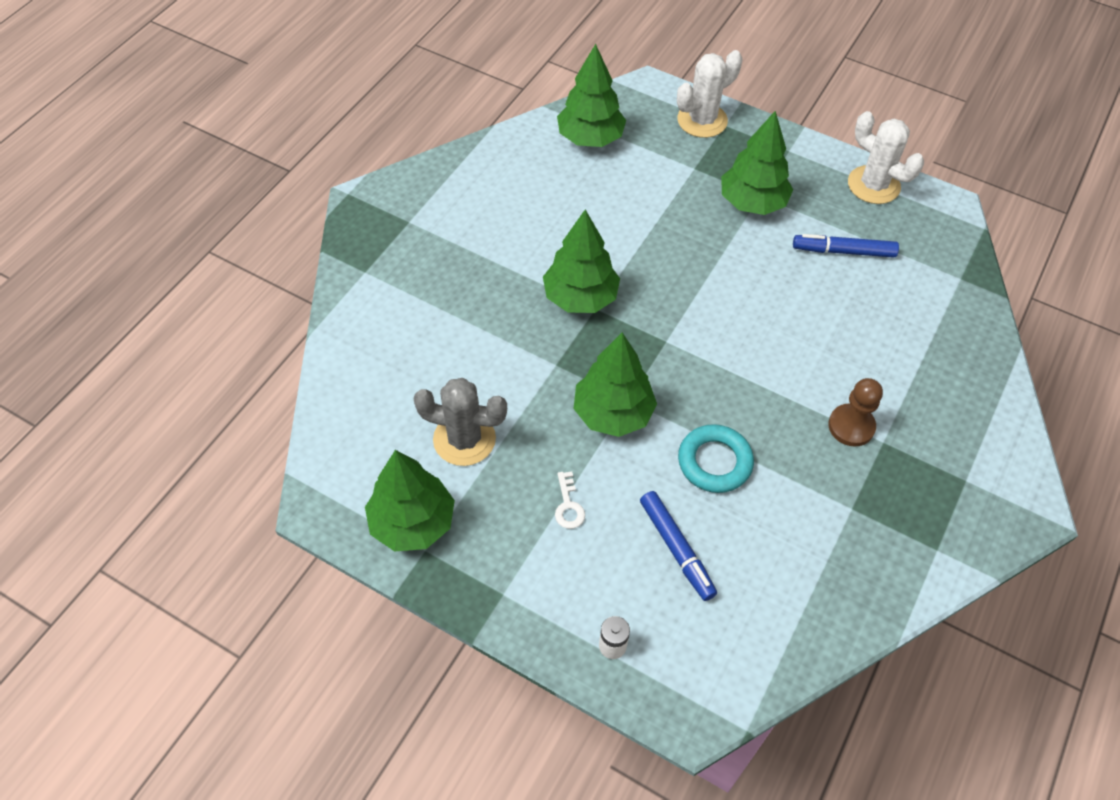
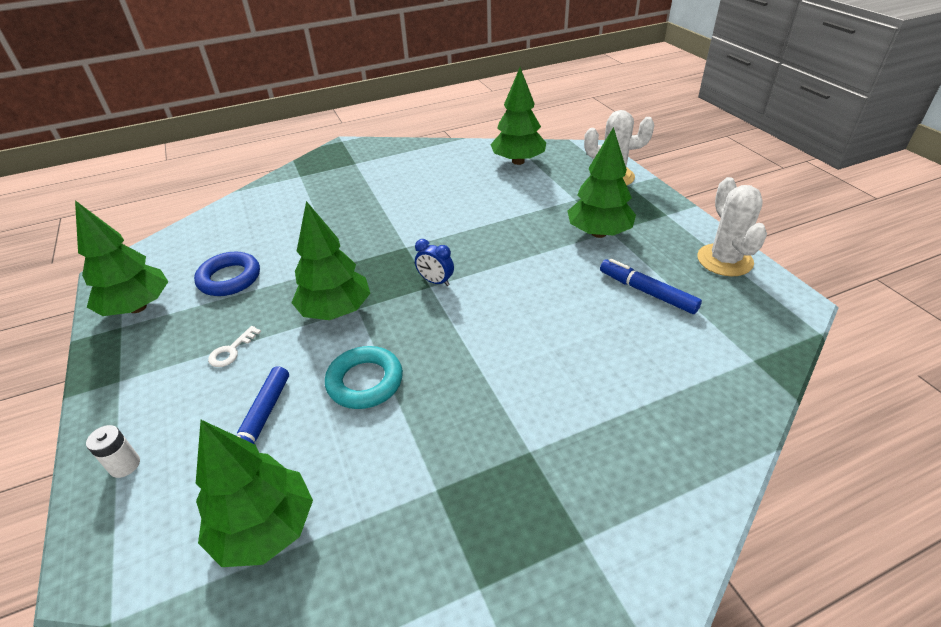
camera: 40 degrees right, 15 degrees down
(464, 439) = (229, 278): grey cactus -> blue ring
(580, 297) = (403, 237): green tree -> green tree (265, 529)
(666, 333) = (436, 281): none -> blue clock
(851, 426) = (512, 420): brown pawn -> none

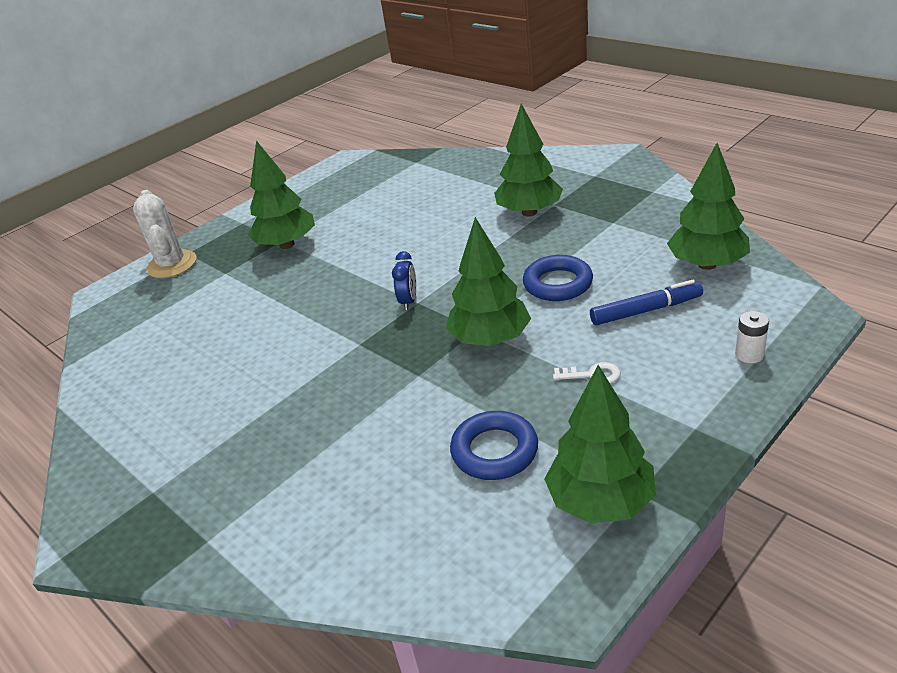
camera: 110 degrees left, 5 degrees down
(365, 382) = (558, 284): turquoise ring -> blue ring
(518, 161) = (138, 335): green tree -> green tree (529, 212)
(647, 292) = (365, 206): blue marker -> none
(724, 260) = (306, 188): white cactus -> none

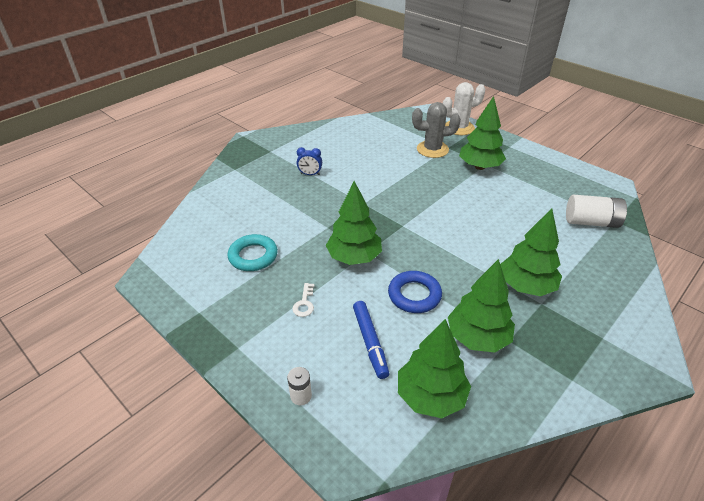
camera: 85 degrees right, 5 degrees up
(226, 286) = (432, 149): none -> grey cactus
(408, 301) = (404, 221): blue clock -> blue clock (310, 174)
(418, 174) = (591, 222): none -> white battery
(494, 451) = (253, 256): blue ring -> turquoise ring
(601, 501) = (199, 295): green tree -> green tree (478, 338)

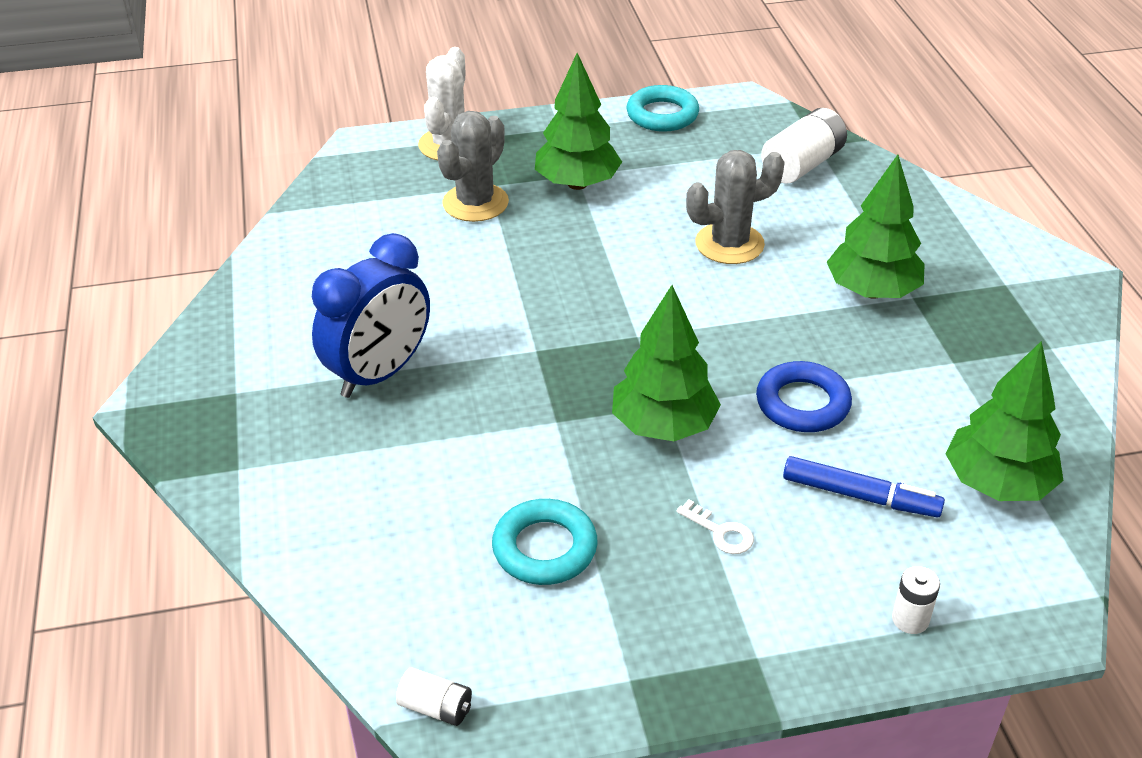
camera: 55 degrees left, 0 degrees up
(153, 266) = (436, 707): none -> white battery
(310, 174) = (379, 374): blue clock -> blue clock, size x2.20
(478, 338) = (929, 387): green tree -> none
(498, 225) = (729, 244): none -> grey cactus
(561, 166) = (662, 115): none -> turquoise ring

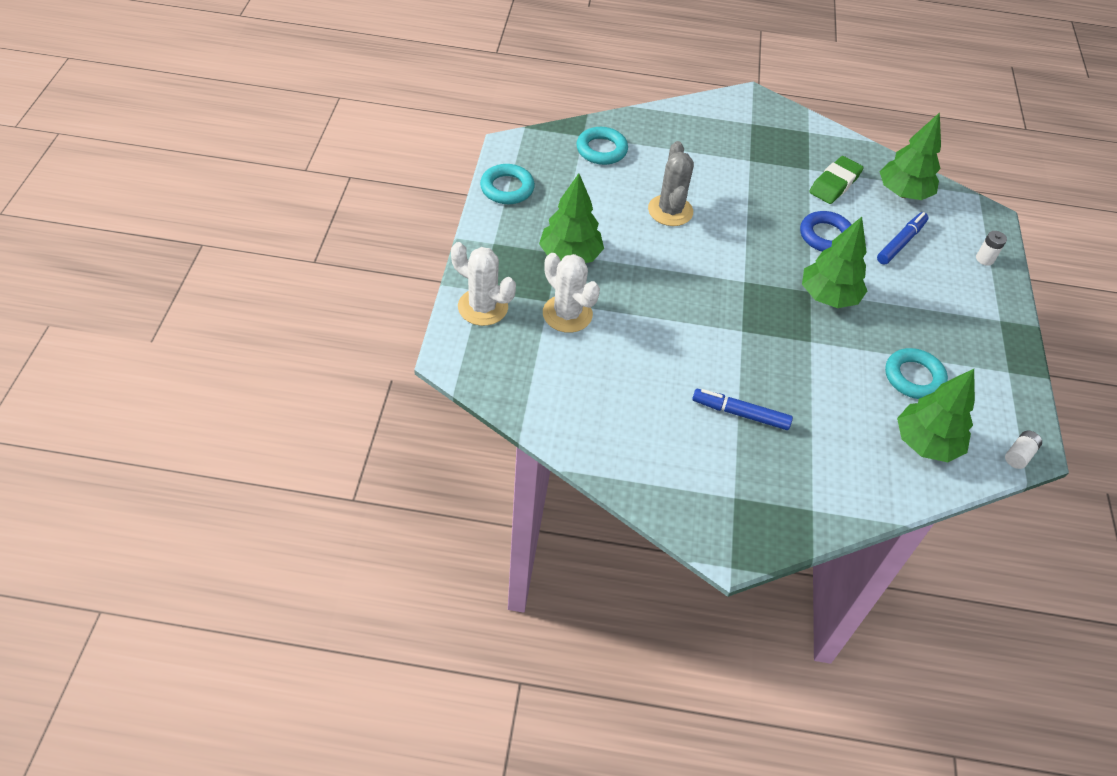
camera: 75 degrees left, 10 degrees up
(379, 374) = (740, 414): blue clock -> blue marker
(475, 203) = (567, 314): grey cactus -> white cactus
(721, 532) = (916, 303): white key -> none
(802, 165) = (601, 150): white battery -> turquoise ring
(871, 291) = (739, 173): green tree -> green tree (925, 443)
(942, 396) = (834, 184): none -> green eraser

